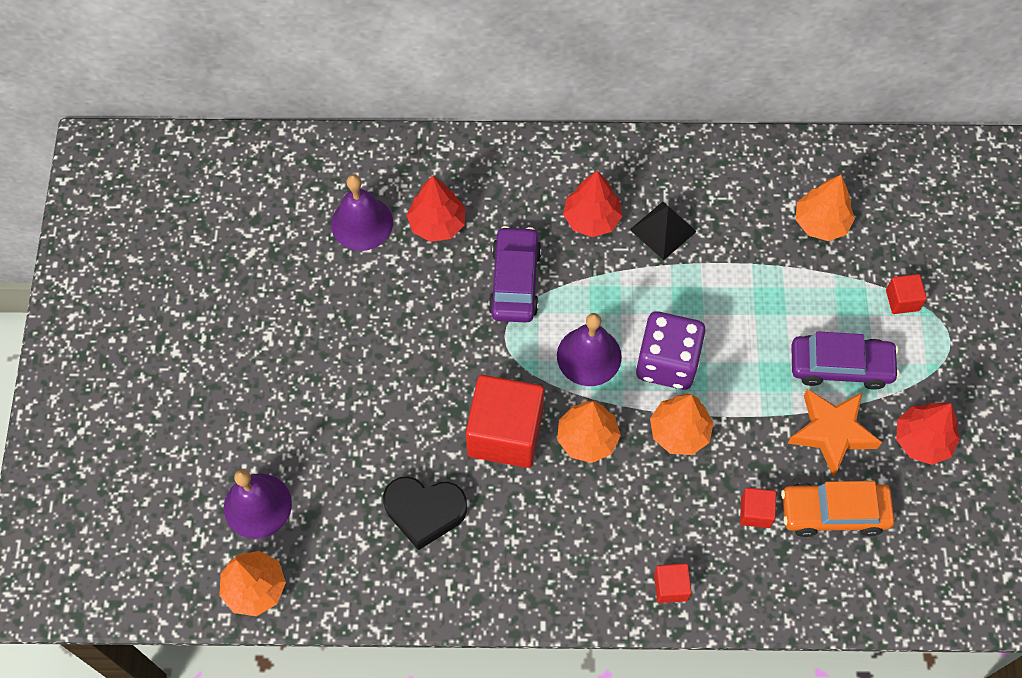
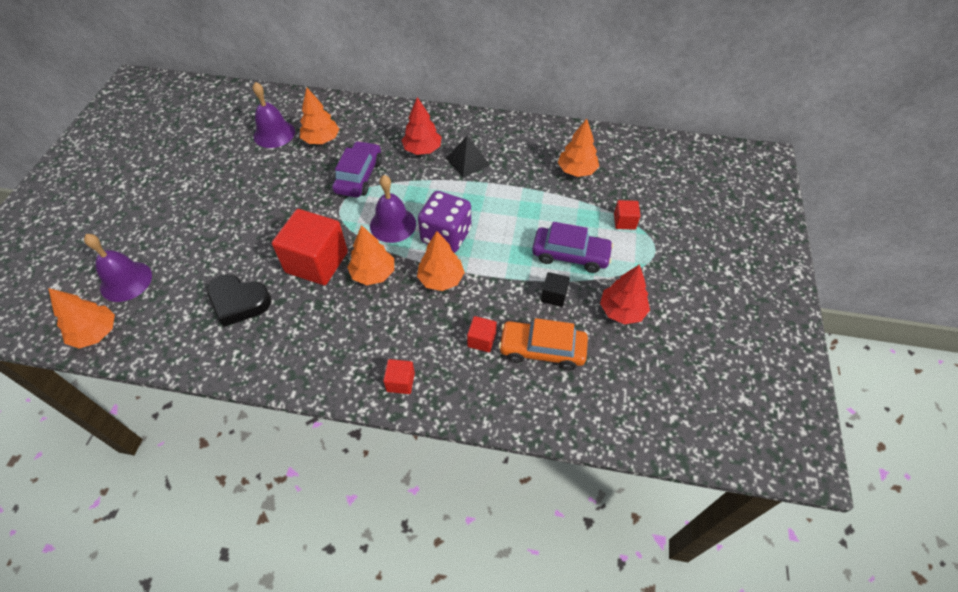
camera: 10 degrees right, 10 degrees down
(437, 224) = (321, 140): red tree -> orange tree
(832, 432) = (554, 296): orange star -> black cube

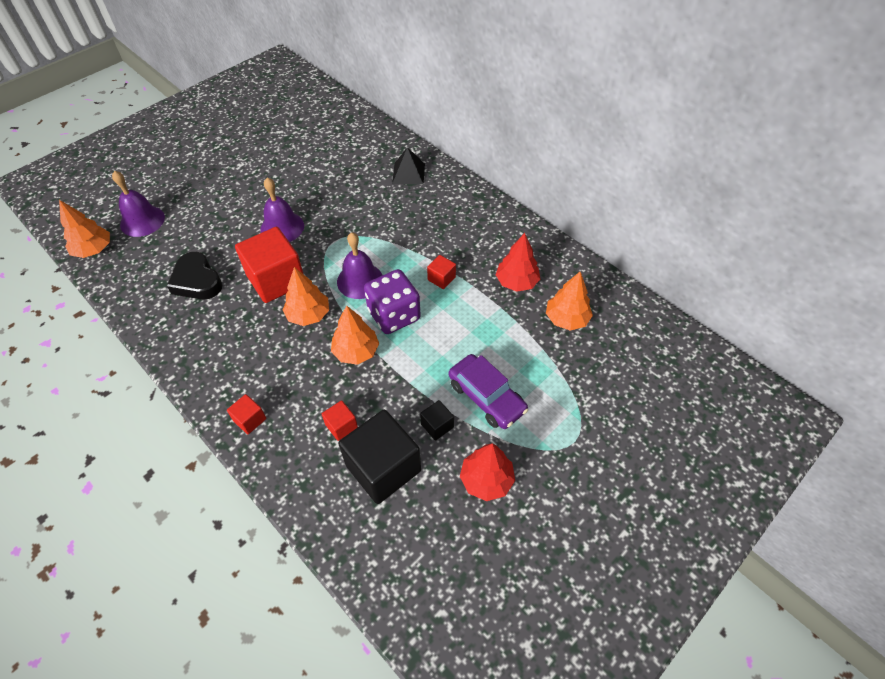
camera: 35 degrees right, 0 degrees up
(274, 134) = (337, 153): purple bell -> purple bell (282, 227)
(321, 140) = (368, 176): orange tree -> none
(359, 176) = (370, 223): purple car -> none
(422, 150) = (442, 226): red tree -> red tree (516, 282)
(467, 161) = (472, 256): black pyramid -> black pyramid (408, 173)
(542, 349) = (383, 468): orange car -> black cube
(624, 221) = (568, 395): red cube -> red cube (441, 278)

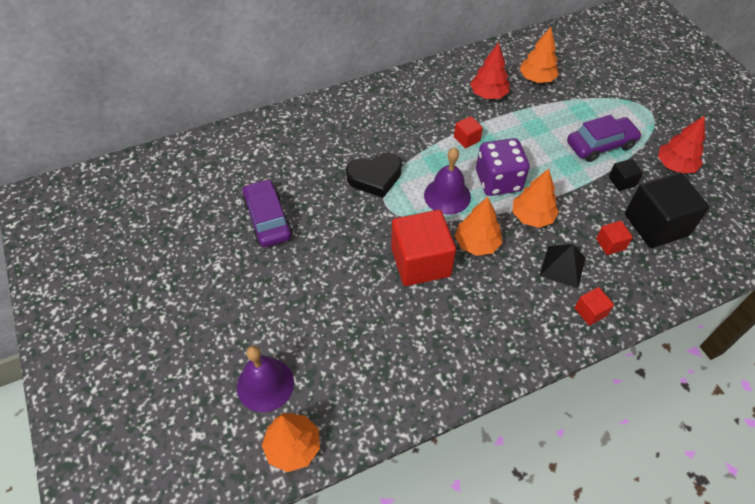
camera: 70 degrees left, 0 degrees up
(197, 281) = (394, 335): black heart -> black heart (375, 177)
(282, 227) = (345, 244): purple bell -> none
(293, 176) = (268, 219): none -> purple car
(408, 173) = (317, 127): black pyramid -> black pyramid (562, 266)

